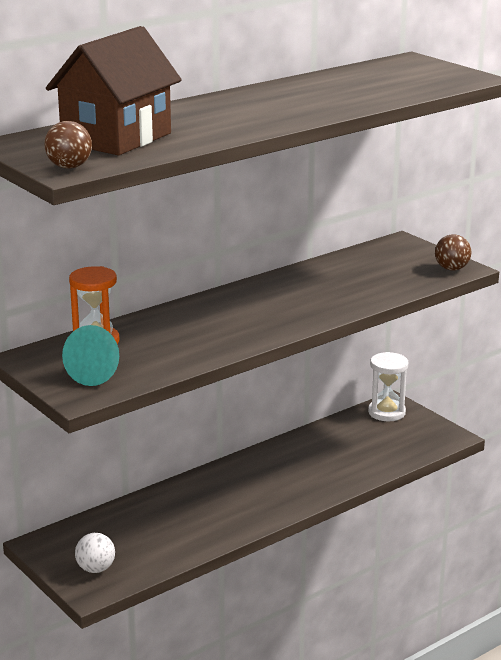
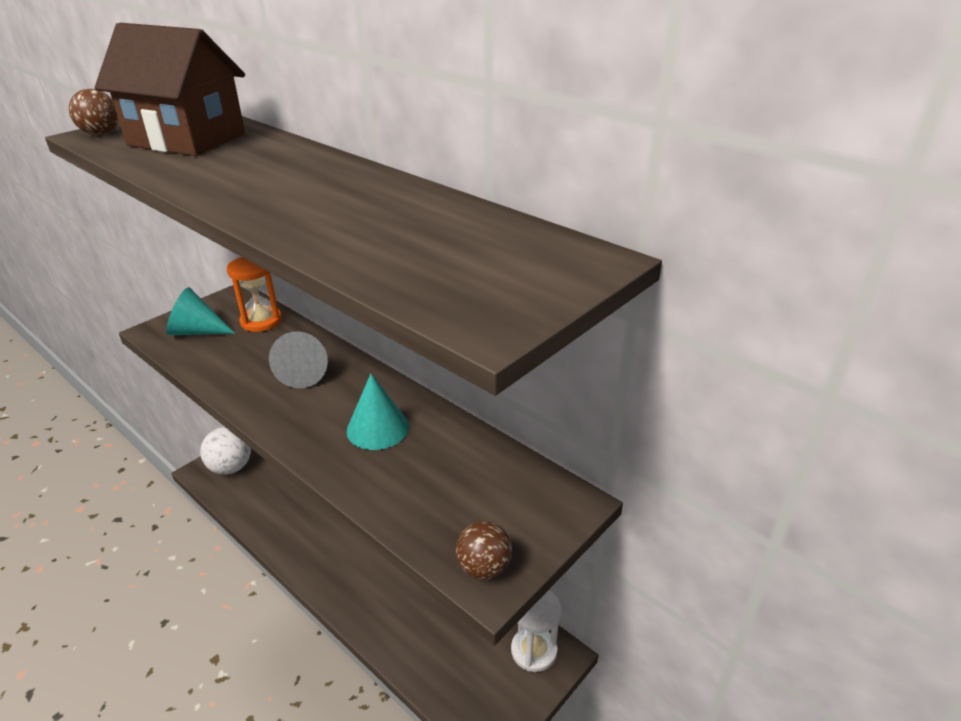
camera: 80 degrees right, 10 degrees up
(96, 569) = (231, 467): white ball -> white ball, size x1.51
(207, 320) = (304, 373): none -> grey cone
(302, 293) = (377, 428): none -> turquoise cone

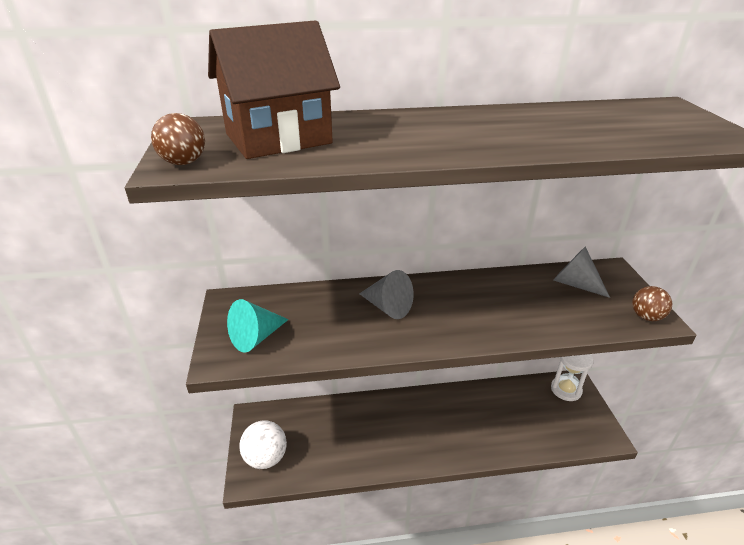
camera: 50 degrees left, 0 degrees up
(261, 321) = (288, 301): orange hourglass -> none
(377, 428) = (487, 302): turquoise cone -> none
(493, 479) = (574, 284): none -> grey cone

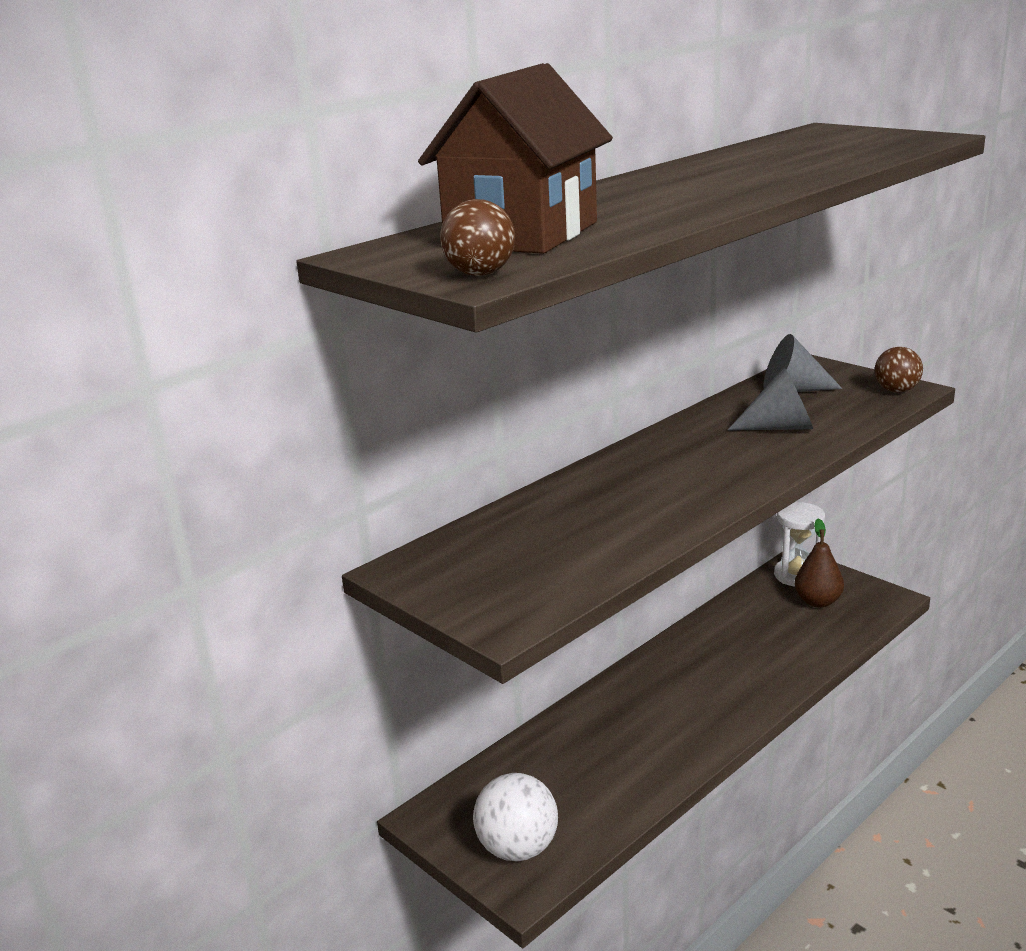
camera: 35 degrees left, 10 degrees down
(256, 337) = (513, 583): turquoise cone -> none
(388, 307) = (628, 488): grey cone -> grey cone (780, 427)
(559, 413) = (817, 601): none -> brown pear

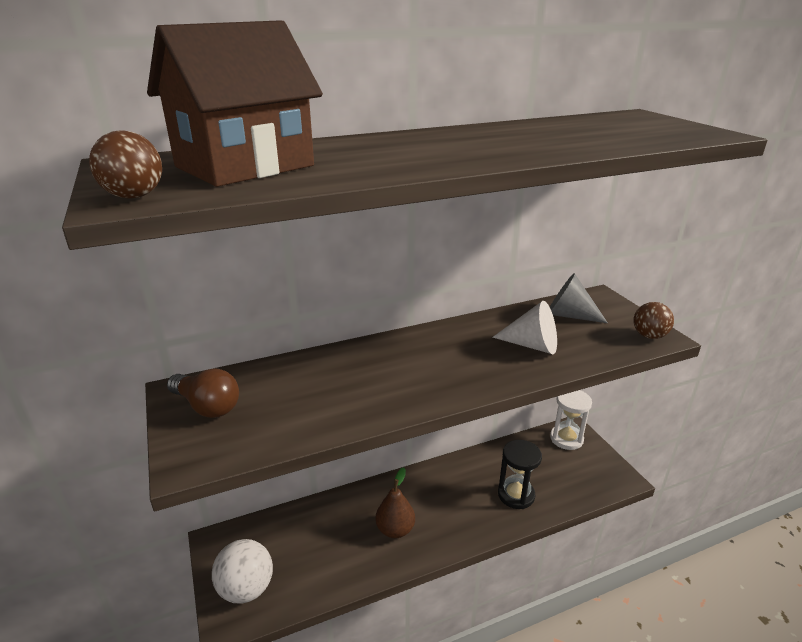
camera: 20 degrees right, 5 degrees up
(460, 573) = (207, 406): none -> brown light bulb
(779, 650) = (516, 495): none -> black hourglass
(780, 427) = (532, 345): grey cone -> white cone
(817, 601) = (568, 465): brown pear -> brown pear (395, 529)

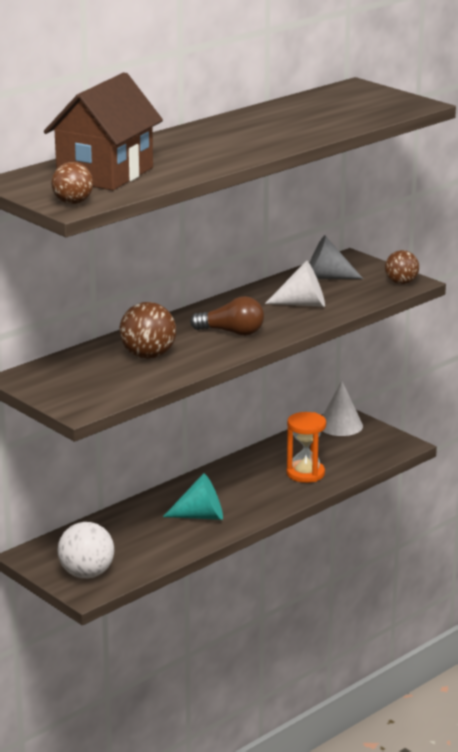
camera: 20 degrees left, 5 degrees down
(207, 406) = (57, 382): brown light bulb -> brown light bulb (232, 332)
(329, 387) = (148, 356): none -> brown ball
(395, 529) = (200, 516): brown pear -> turquoise cone
(516, 495) = (305, 474): black hourglass -> orange hourglass
(566, 439) = (340, 425): white hourglass -> white cone

